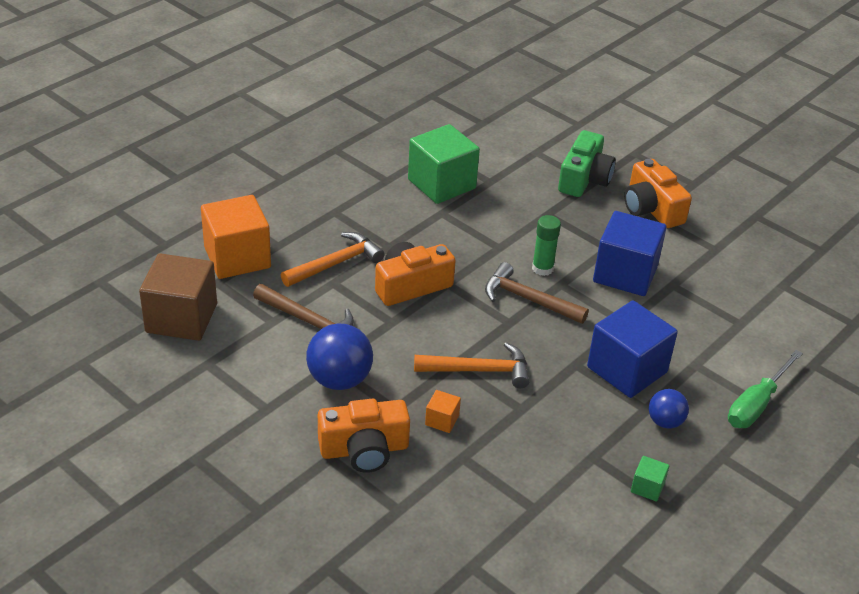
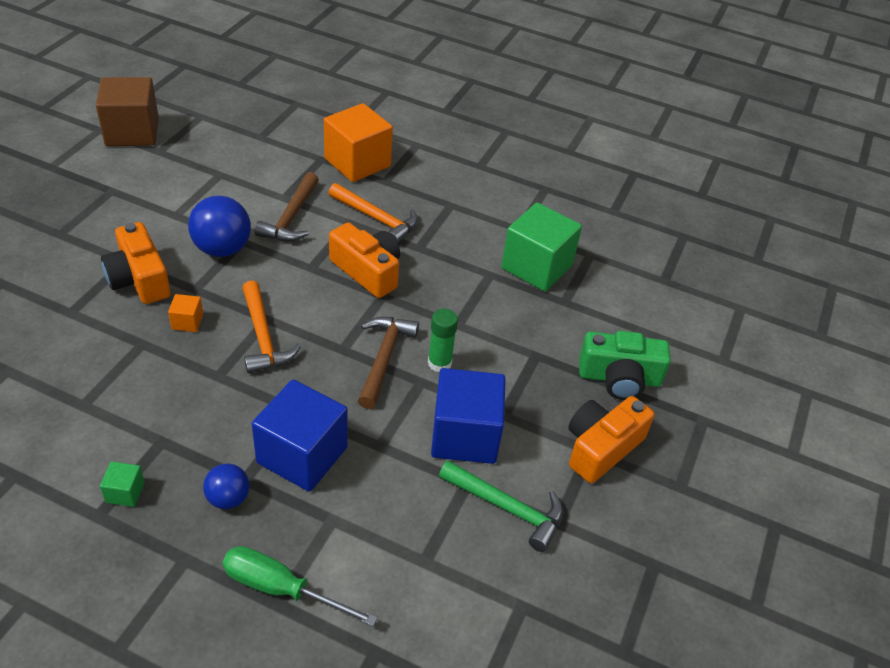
camera: 70 degrees right, 5 degrees up
(181, 318) = (269, 150): brown cube -> brown cube (132, 132)
(699, 270) = (507, 508): none -> green hammer

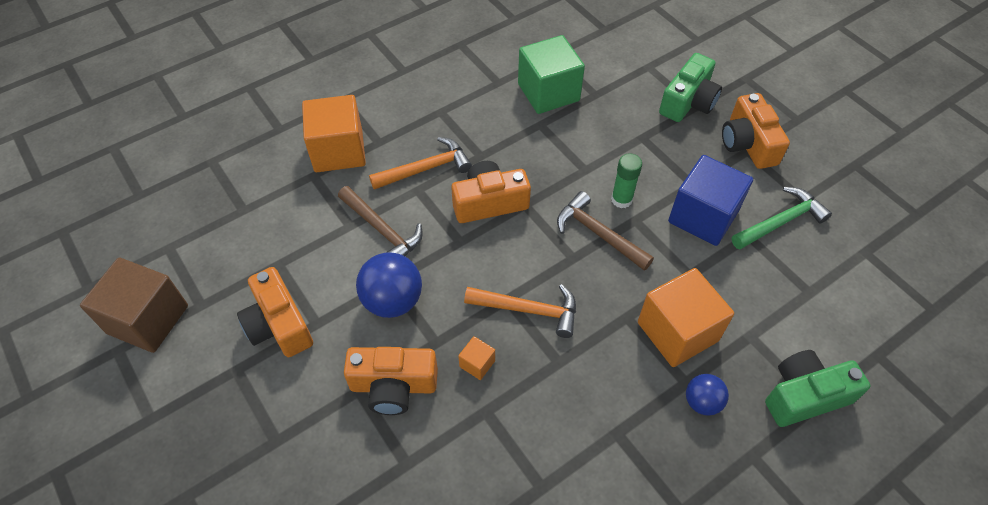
camera: 55 degrees left, 10 degrees up
(125, 492) = (664, 481): green cube -> none
(163, 196) = (279, 324): none -> orange camera
(281, 589) = (804, 396): green screwdriver -> green camera
(302, 455) = (677, 331): blue cube -> orange cube

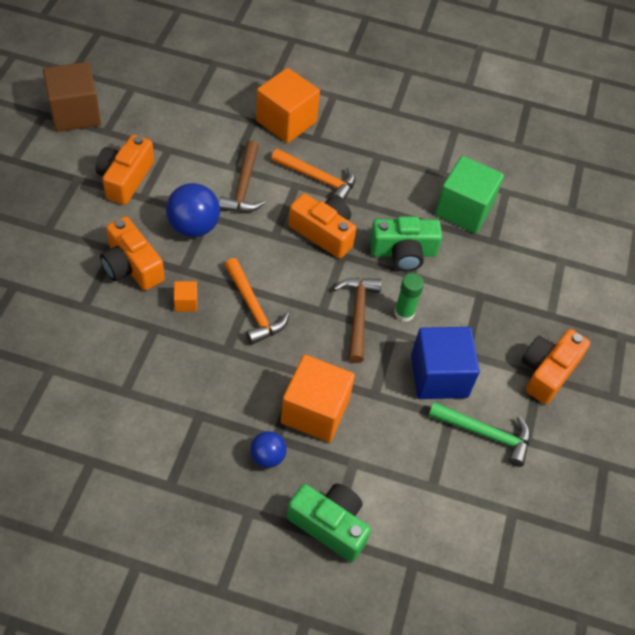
camera: 45 degrees right, 0 degrees up
(688, 102) = (550, 307): green camera -> green camera (403, 252)

